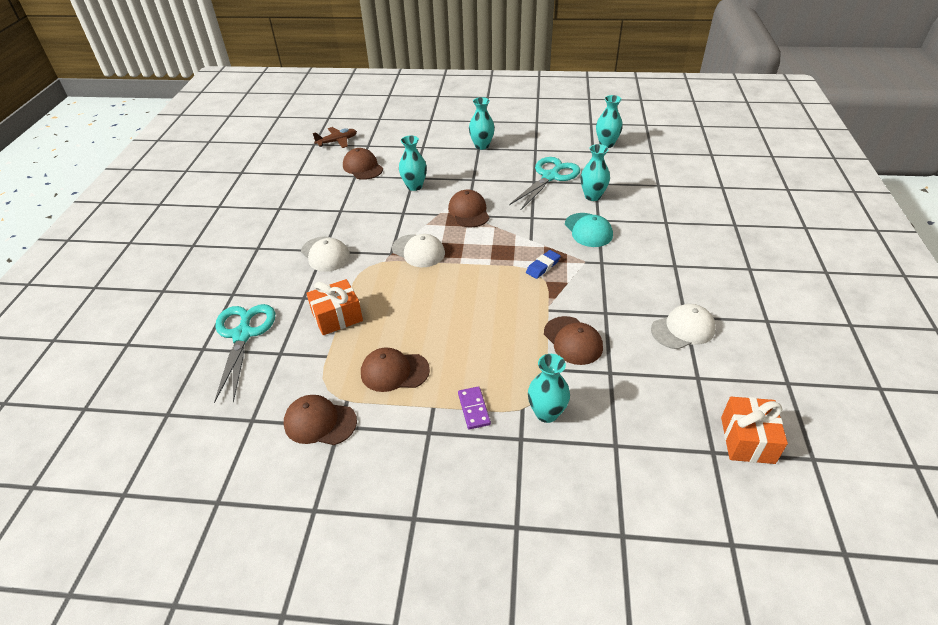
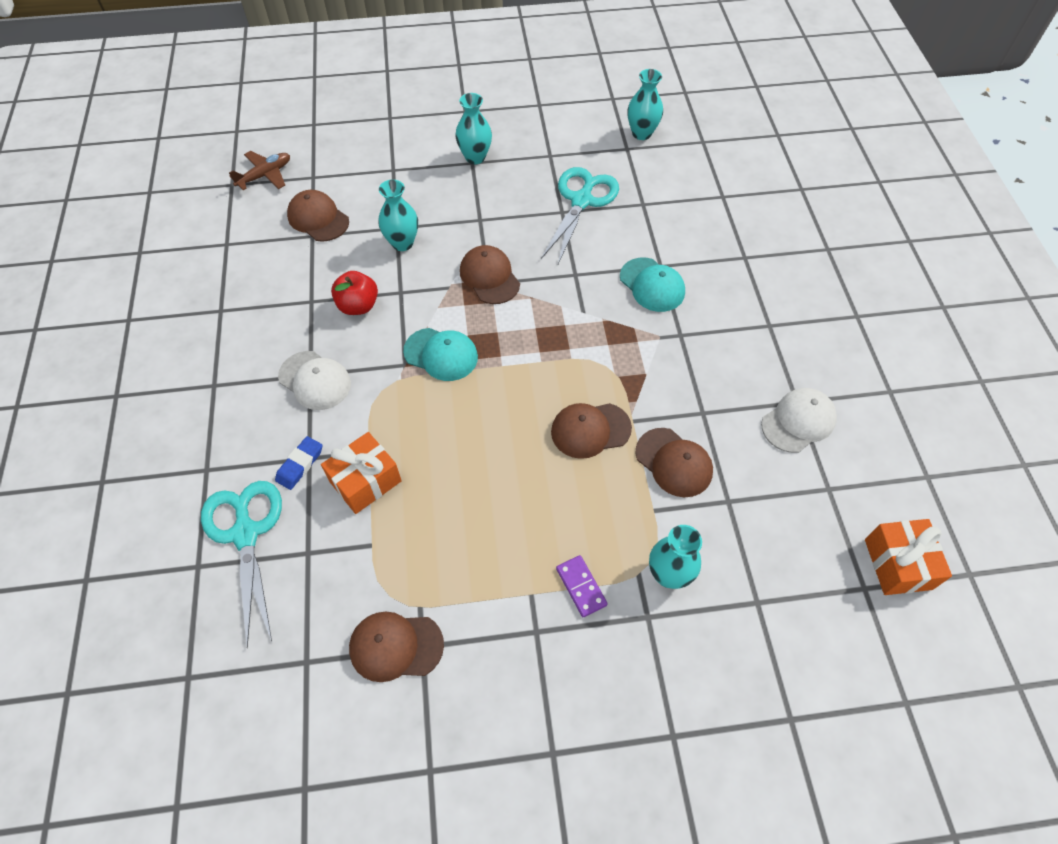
camera: 15 degrees left, 15 degrees up
(371, 217) = (358, 306): none -> red apple
(394, 371) = (467, 551): brown cap -> brown cap (590, 430)
(418, 251) = (441, 354): white cap -> turquoise cap
(543, 266) = (609, 353): blue eraser -> blue eraser (300, 465)
(592, 196) = (644, 227): turquoise vase -> none

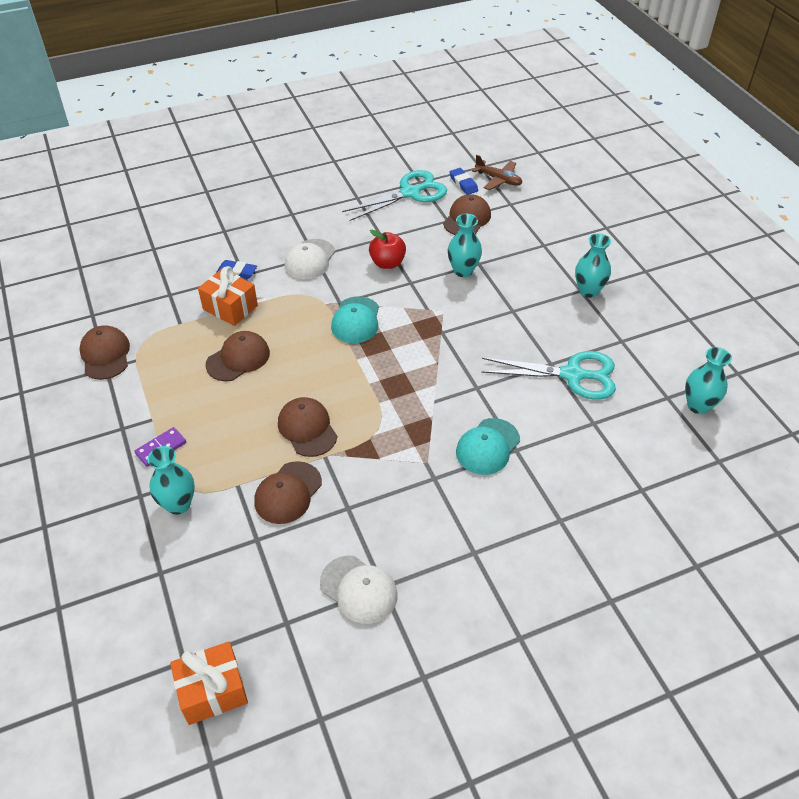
camera: 75 degrees right, 10 degrees down
(246, 533) = (179, 262): turquoise scissors -> turquoise scissors (410, 193)
(254, 206) = (463, 184): none -> blue eraser
(489, 277) = (449, 331): brown cap -> brown cap (238, 358)

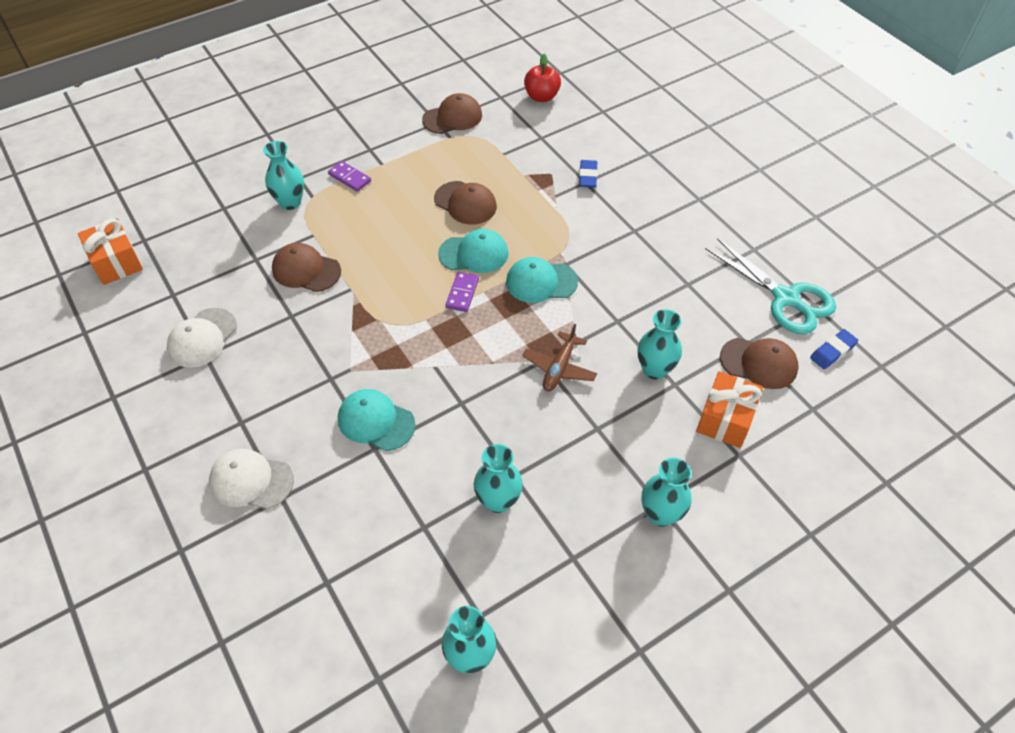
camera: 80 degrees right, 5 degrees up
(230, 307) = (534, 182): orange gift -> orange gift (725, 419)
(307, 428) = (383, 270): brown cap -> none
(308, 360) = (474, 254): none -> turquoise cap
(310, 259) = (626, 228): white cap -> white cap (251, 481)
(354, 373) = (462, 293): none -> purple domino
(387, 263) = (643, 295): red apple -> red apple (541, 97)
(498, 179) = (861, 390): brown plane -> brown plane (559, 368)
(572, 375) = (498, 501): turquoise scissors -> turquoise vase

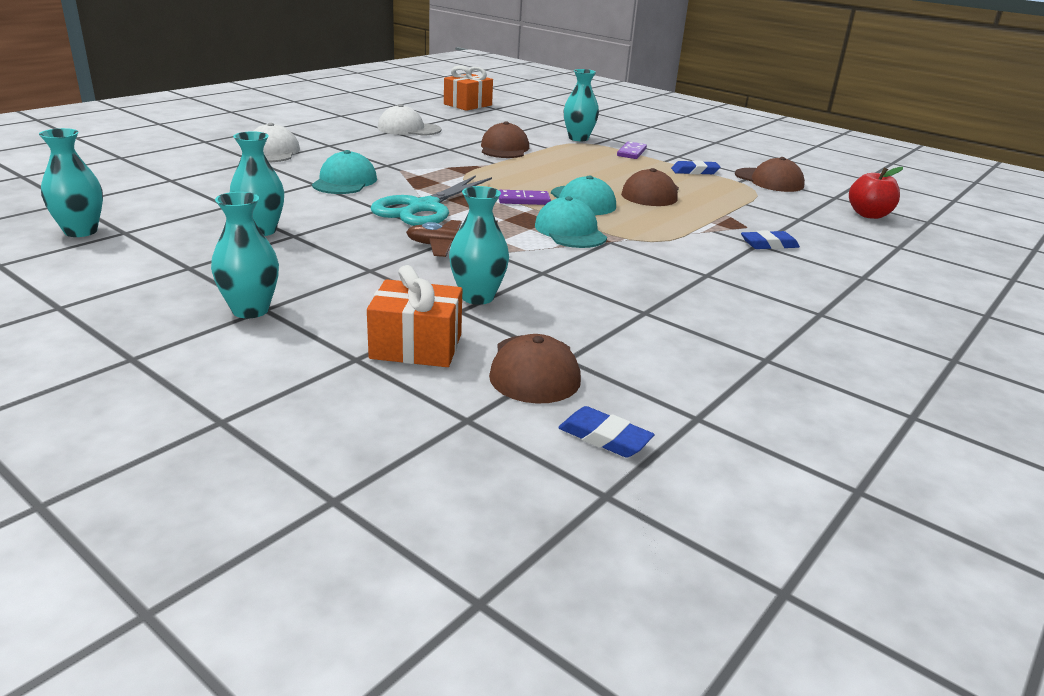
camera: 70 degrees right, 25 degrees down
(417, 154) = (695, 171): none -> blue eraser
(785, 298) = (687, 389): turquoise scissors -> turquoise scissors (423, 207)

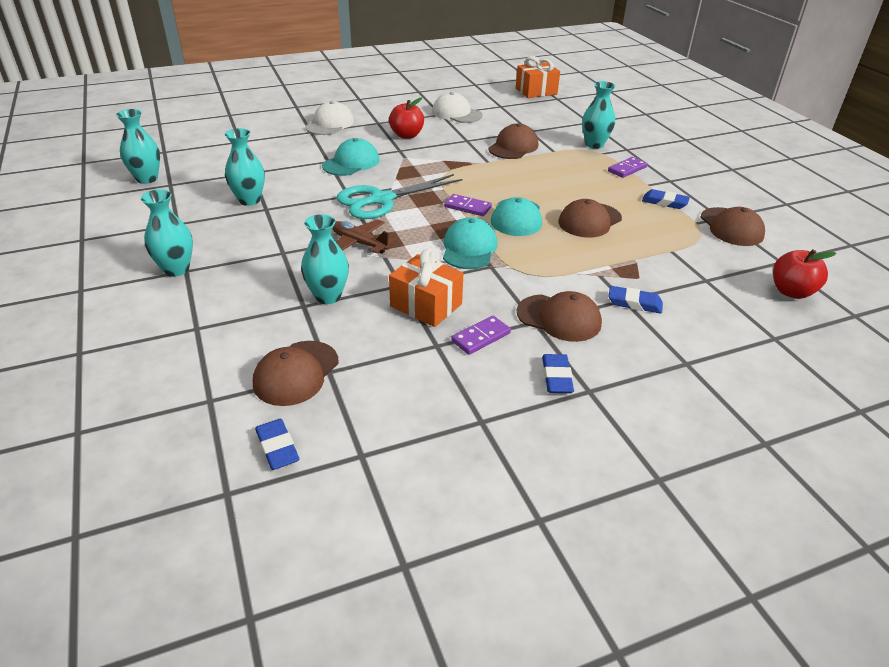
camera: 30 degrees right, 10 degrees up
(378, 152) = (406, 135): none -> red apple
(416, 346) = (242, 329): orange gift -> orange gift (426, 305)
(677, 296) = (481, 337): none -> purple domino
(724, 268) = (559, 318): none -> brown cap
(782, 310) = (556, 377): none -> blue eraser

